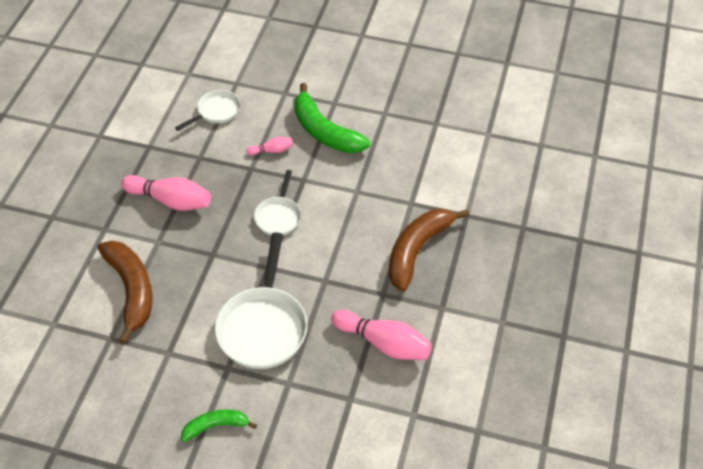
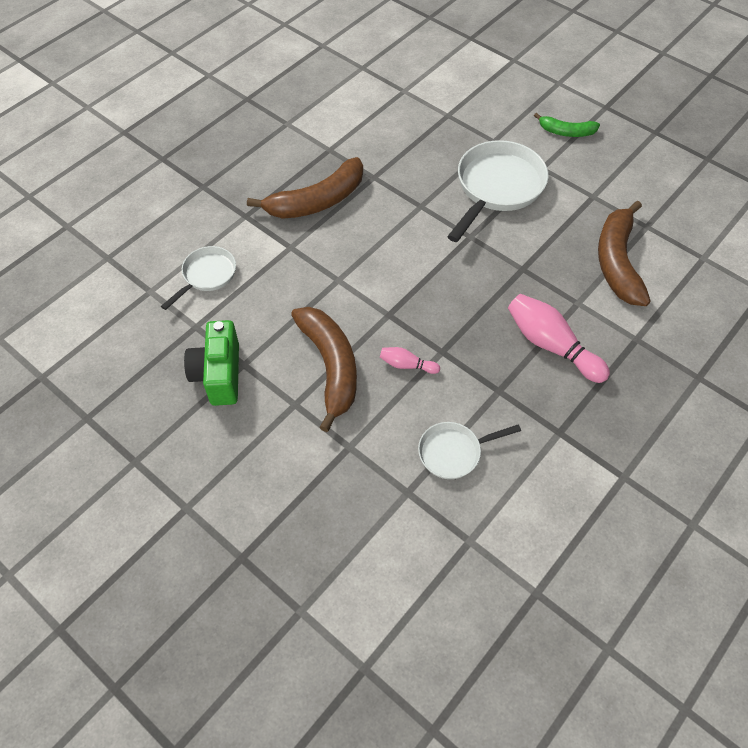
camera: 155 degrees left, 5 degrees up
(278, 216) = (436, 283): white pan -> white pan (207, 275)
(324, 131) = (330, 367): green banana -> brown banana
(383, 343) = (397, 141): pink bowling pin -> none
(396, 102) = (219, 374): none -> green camera

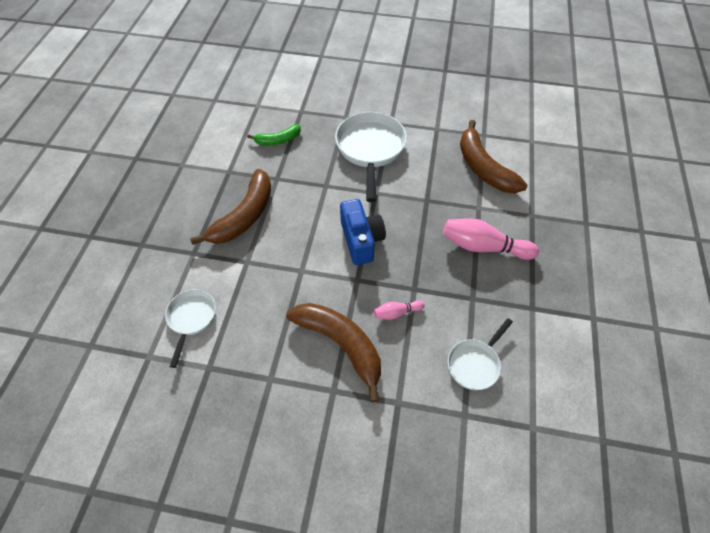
camera: 30 degrees left, 0 degrees up
(219, 374) = (255, 399): green camera -> none
(420, 278) = (361, 240): none -> blue camera
(566, 132) = (389, 92): green banana -> green banana (278, 140)

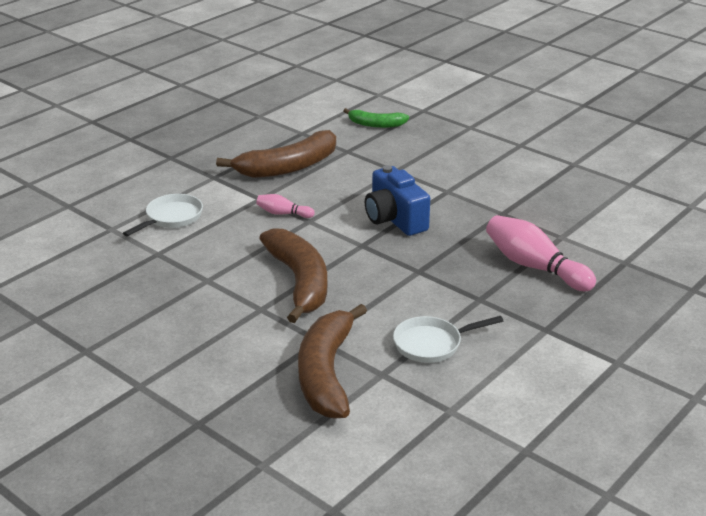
camera: 30 degrees right, 25 degrees down
(361, 240) = (394, 219): blue camera -> blue camera turned 135 degrees clockwise
(370, 149) = (474, 158): white pan -> none
(396, 313) = (381, 281): pink bowling pin -> pink bowling pin (283, 213)
(483, 167) = (601, 208): brown banana -> brown banana (326, 373)

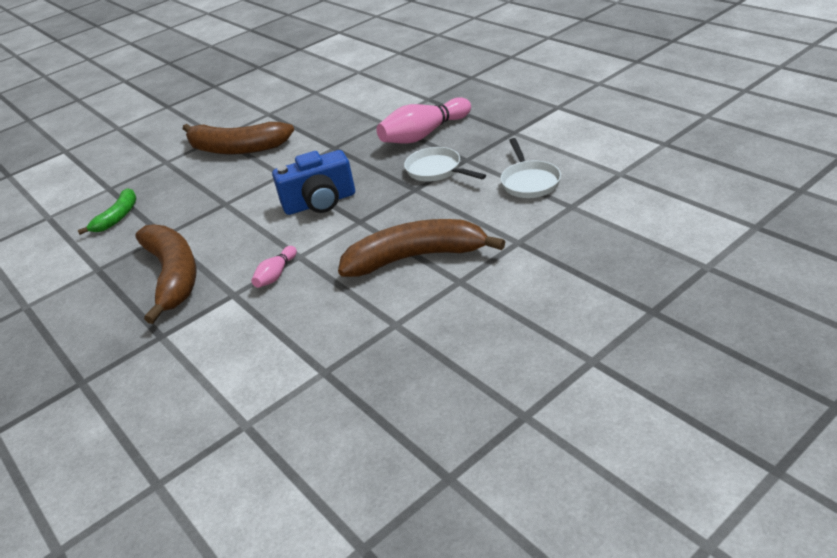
camera: 75 degrees left, 5 degrees up
(171, 218) = (244, 366): white pan -> white pan (436, 170)
(326, 373) = (570, 235): brown banana -> brown banana (236, 148)

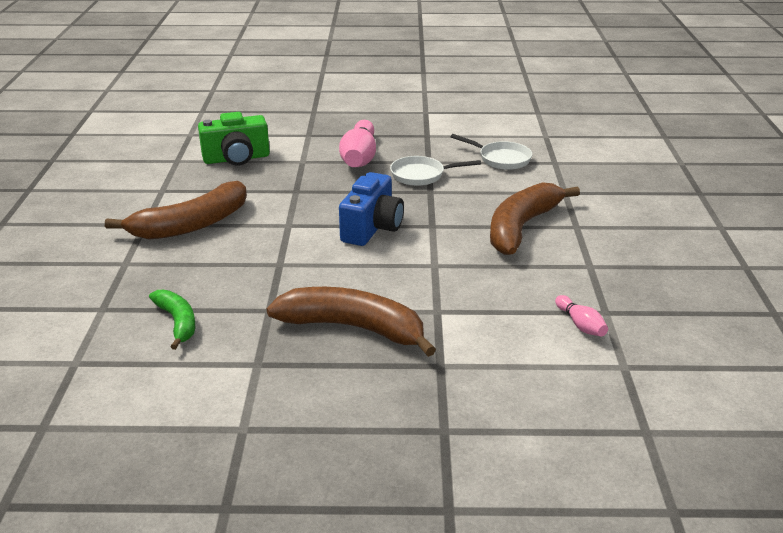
camera: 55 degrees left, 5 degrees down
(276, 275) = (443, 283): pink bowling pin -> pink bowling pin (580, 325)
(348, 104) = (236, 158): none -> green camera

